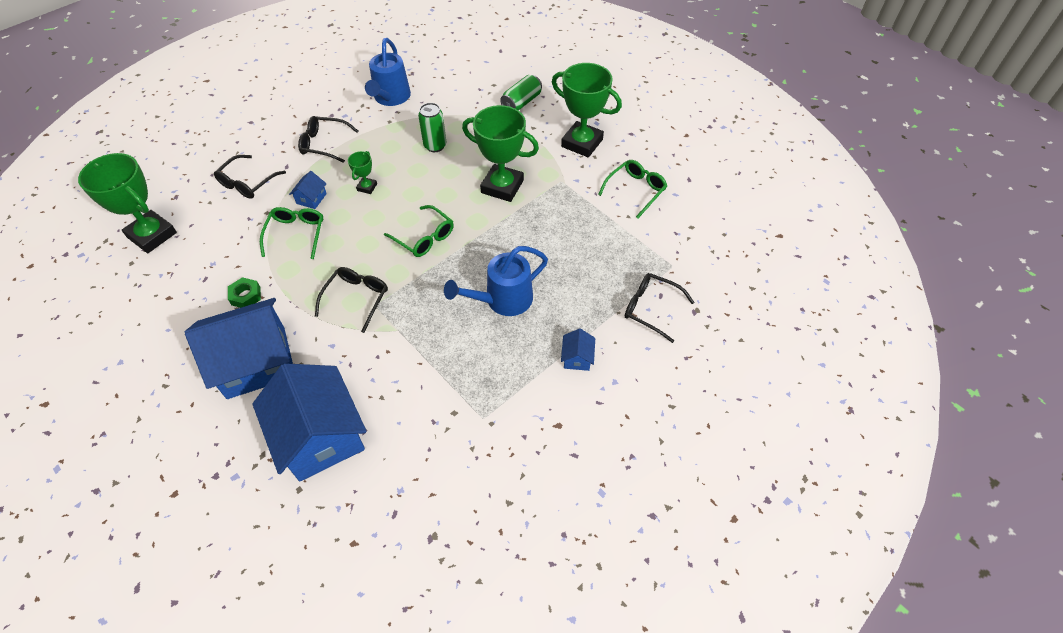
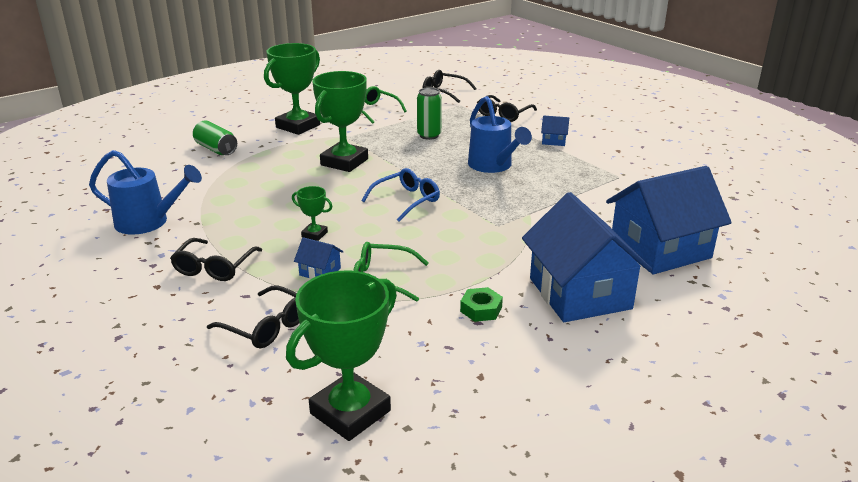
camera: 85 degrees left, 25 degrees down
(356, 299) = (489, 236): black glasses -> black glasses (444, 92)
(424, 237) = (406, 201): green glasses -> blue glasses
(435, 146) = (261, 195): green can -> green can (429, 135)

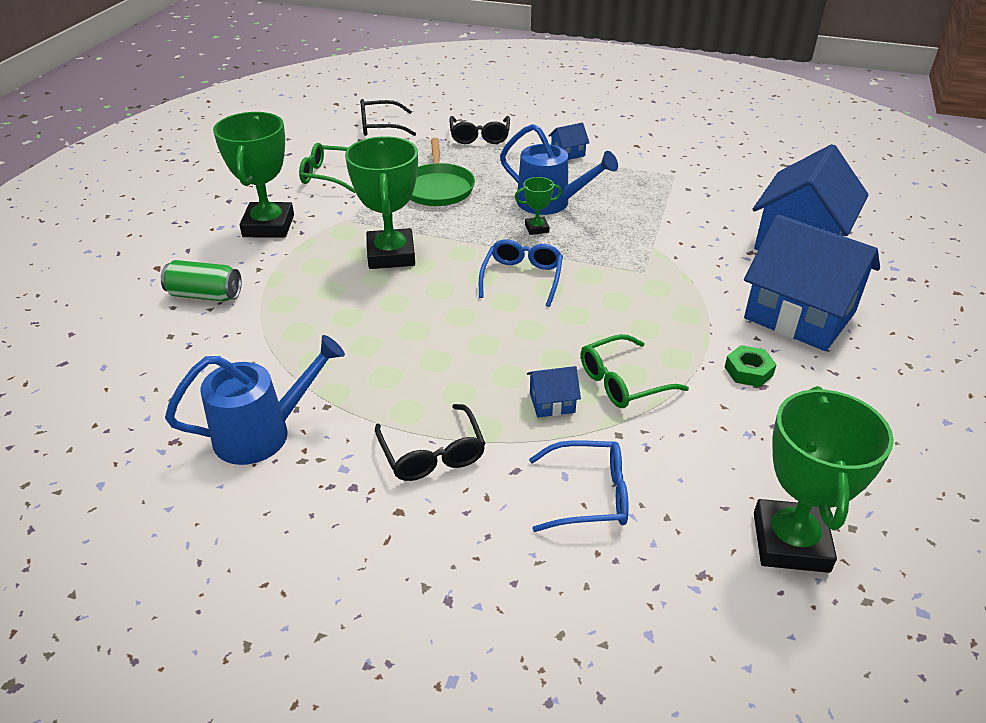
camera: 35 degrees left, 10 degrees up
(266, 326) = (589, 495): black glasses -> blue glasses
(314, 234) = (484, 360): green trophy -> green trophy (536, 228)
(429, 135) = (438, 188): green can -> green pan

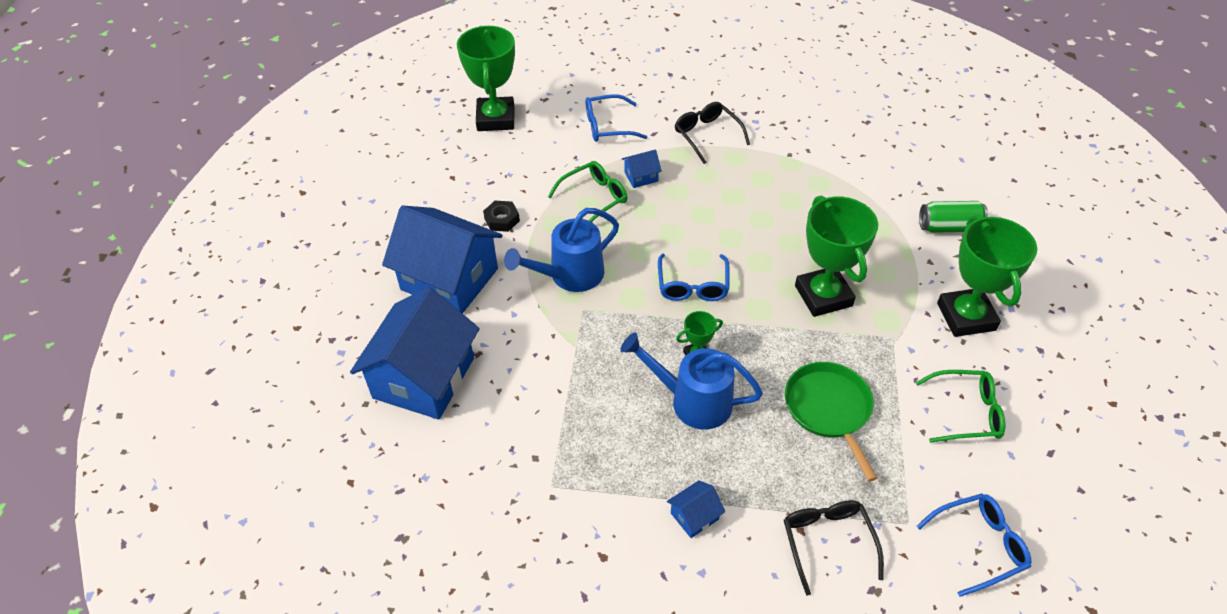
camera: 170 degrees right, 10 degrees up
(264, 433) = (817, 133): blue watering can -> blue watering can (569, 276)
(380, 126) = (979, 545): black glasses -> blue glasses
(748, 371) = (502, 219): green nut -> black nut

